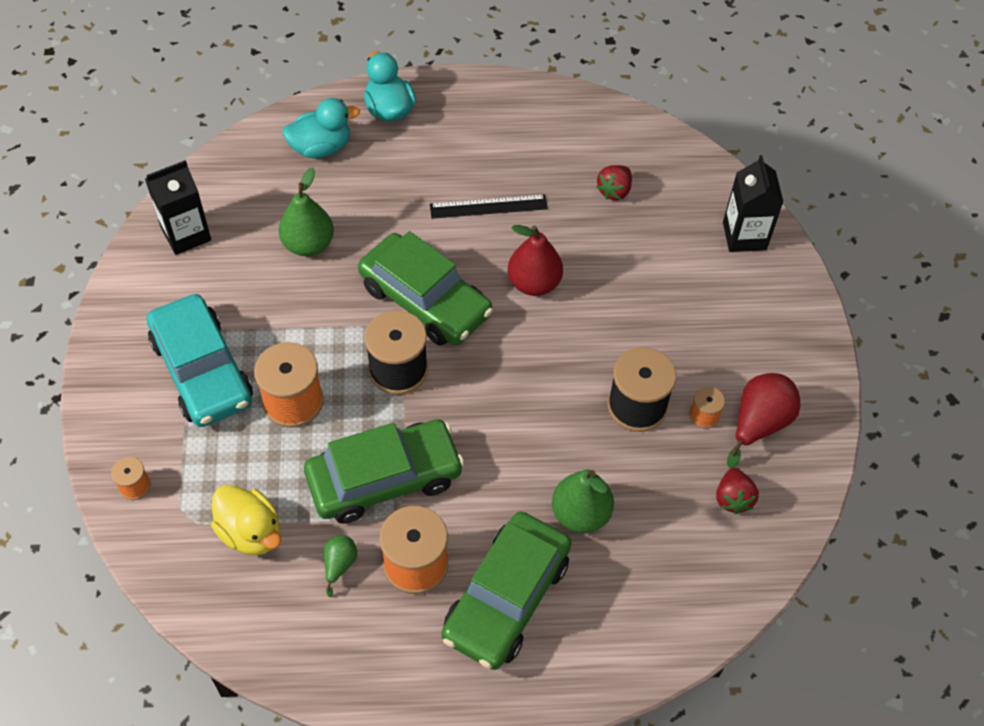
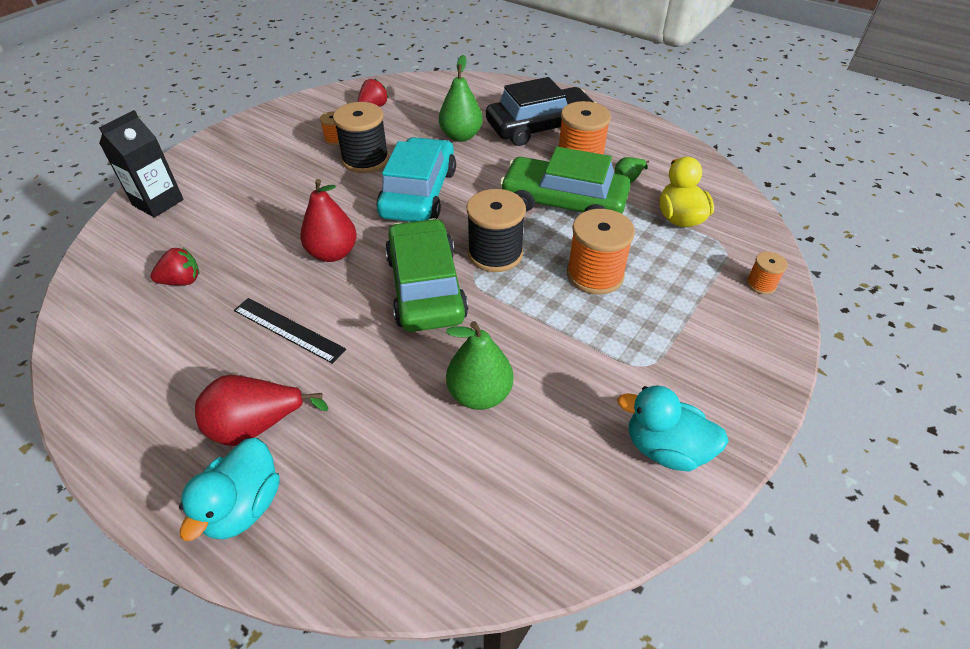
camera: 140 degrees left, 10 degrees down
(186, 234) = (602, 489): black carton -> none
(202, 371) = (660, 336): turquoise car -> turquoise car (419, 193)
(321, 147) = (366, 506): turquoise duck -> turquoise duck (665, 448)
(506, 597) = (540, 127): green car -> black car
(759, 424) = (313, 123): red pear -> red pear (257, 426)

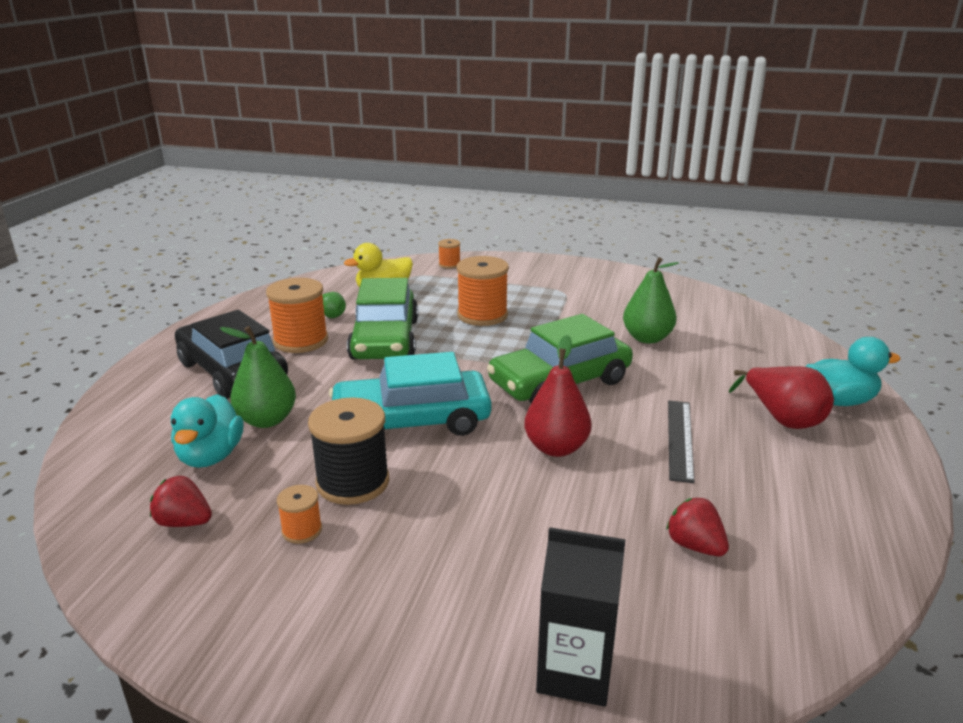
camera: 110 degrees left, 20 degrees down
(495, 253) = (487, 359): black spool -> none
(665, 448) = (622, 282): turquoise duck -> turquoise duck (210, 456)

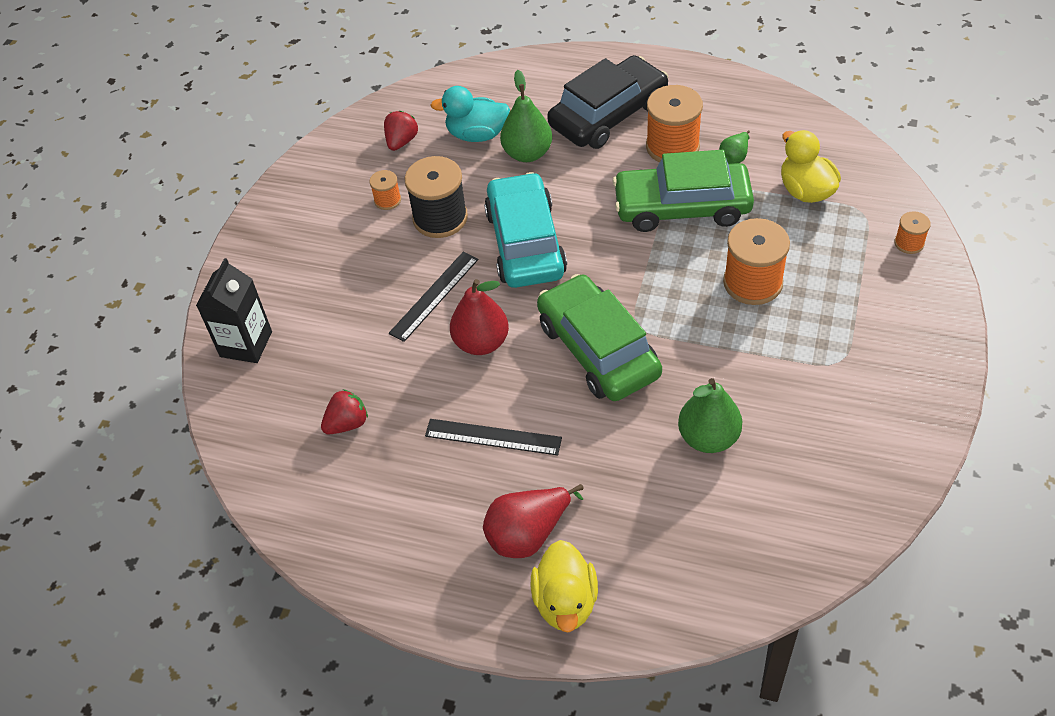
camera: 95 degrees right, 25 degrees up
(485, 483) = (434, 296): none -> black ruler
(839, 401) = (565, 601): turquoise duck -> yellow duck

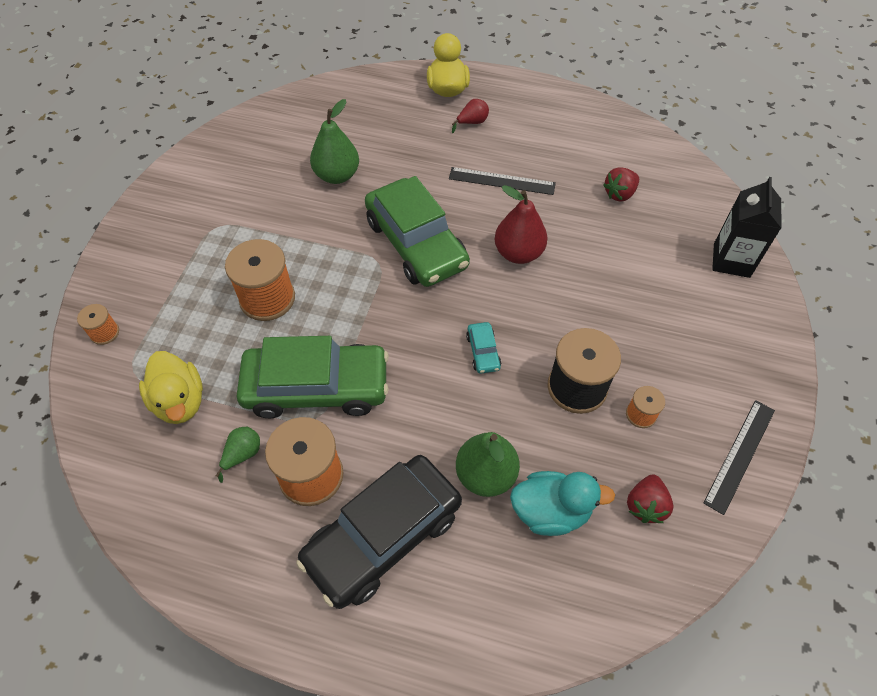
camera: 175 degrees right, 5 degrees up
(434, 296) = (568, 298): black ruler -> black ruler (740, 455)
(525, 243) = (483, 352): turquoise car -> turquoise car, size x0.40
(528, 534) = (472, 122): red pear -> red pear, size x0.54

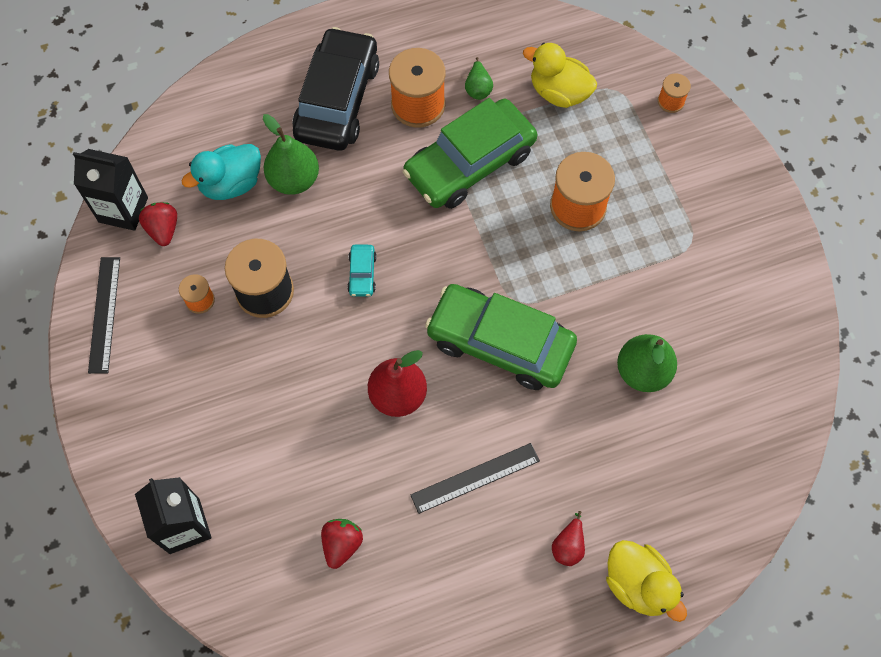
camera: 145 degrees right, 10 degrees up
(483, 352) = (362, 274): turquoise car -> turquoise car turned 135 degrees counterclockwise
(679, 555) = (123, 210): none -> black carton

